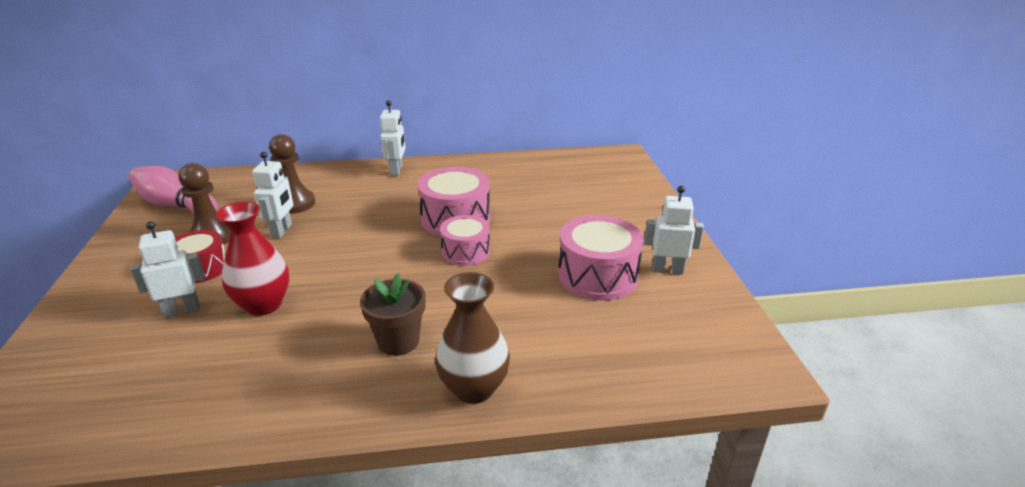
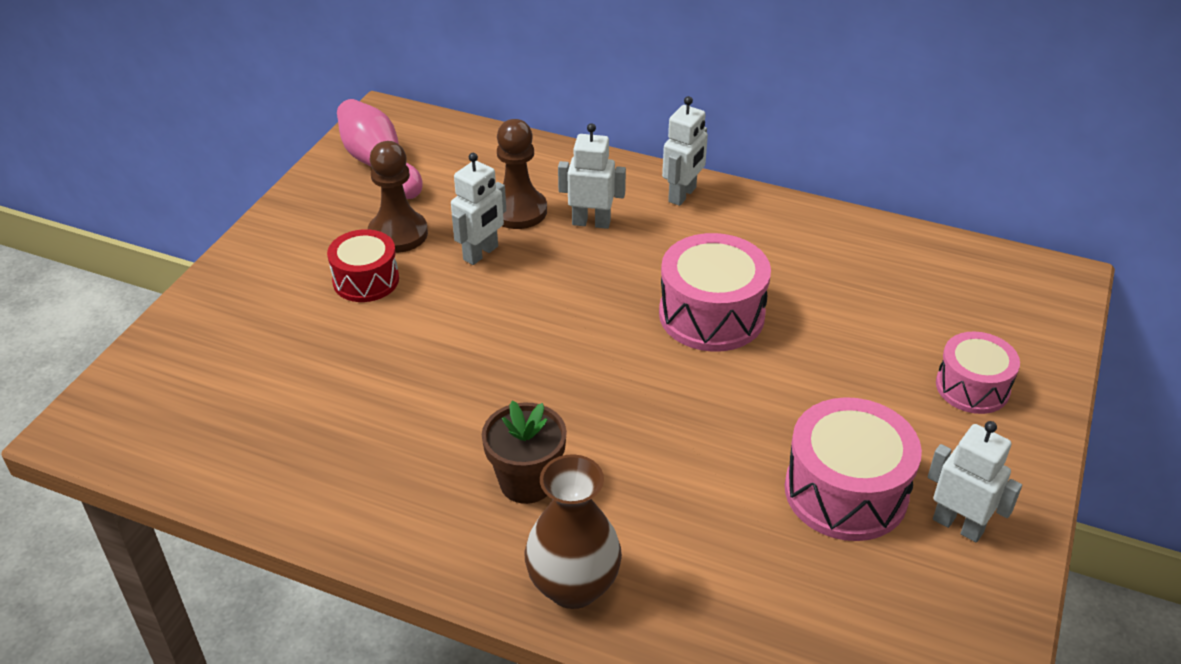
camera: 30 degrees right, 10 degrees up
(182, 310) = (320, 336): white robot -> white robot (591, 222)
(263, 305) = (407, 364): red vase -> none
(465, 251) = (690, 377): pink drum -> pink drum (972, 387)

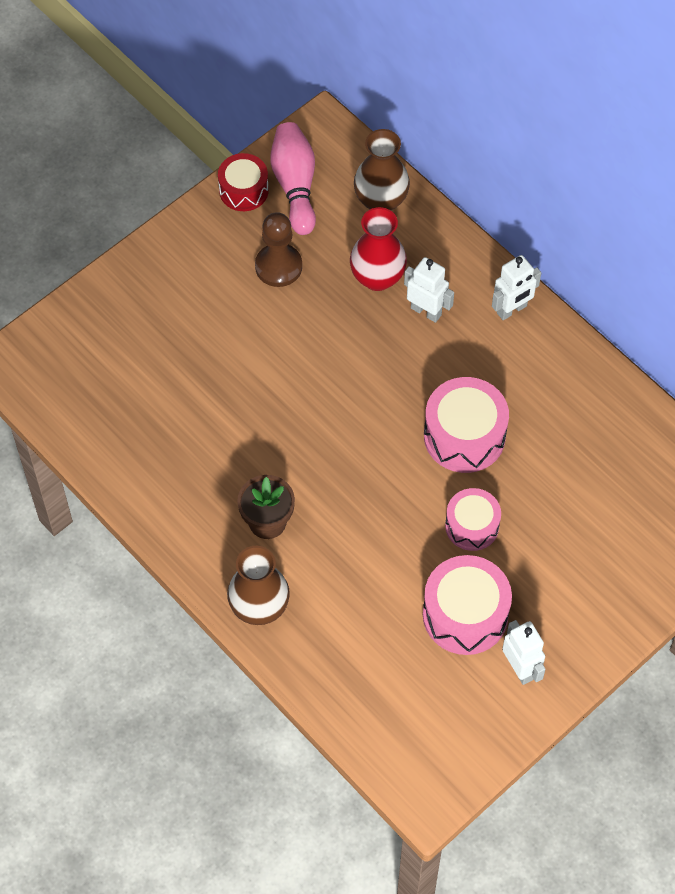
camera: 25 degrees right, 20 degrees up
(366, 280) = (237, 304): red drum -> red drum (243, 190)
(481, 253) = (330, 310): white robot -> none
(482, 152) = (381, 201): none -> brown vase
(518, 211) = (377, 277): brown pawn -> red vase
(972, 387) = (607, 573): pink drum -> pink drum (472, 526)

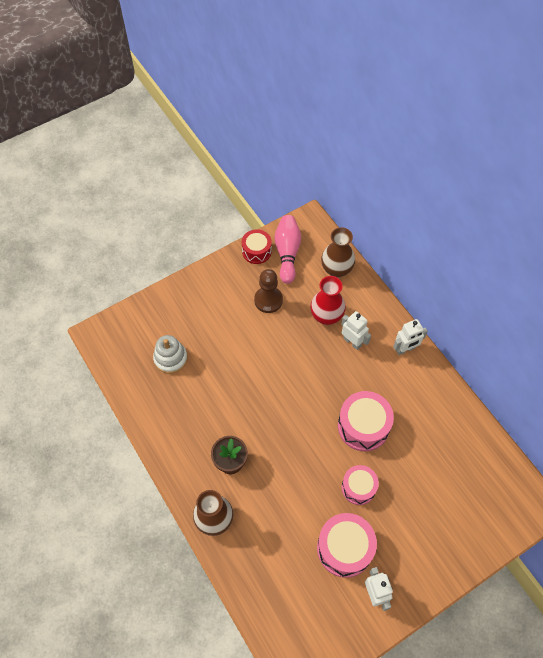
camera: 10 degrees right, 0 degrees up
(138, 381) = (170, 358): none -> white stacking toy

